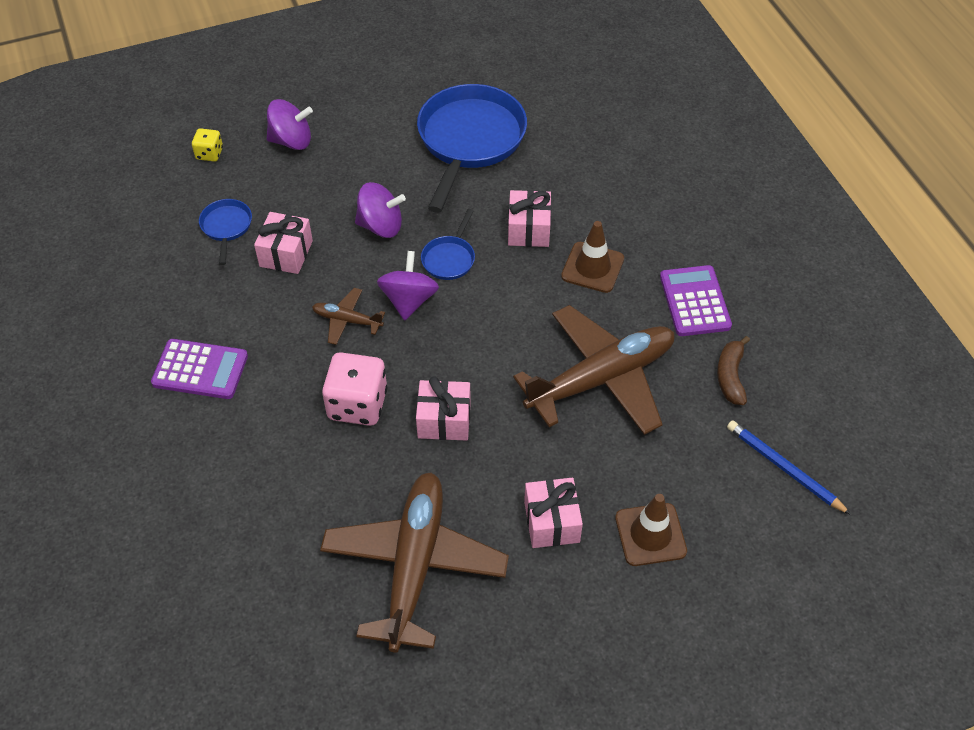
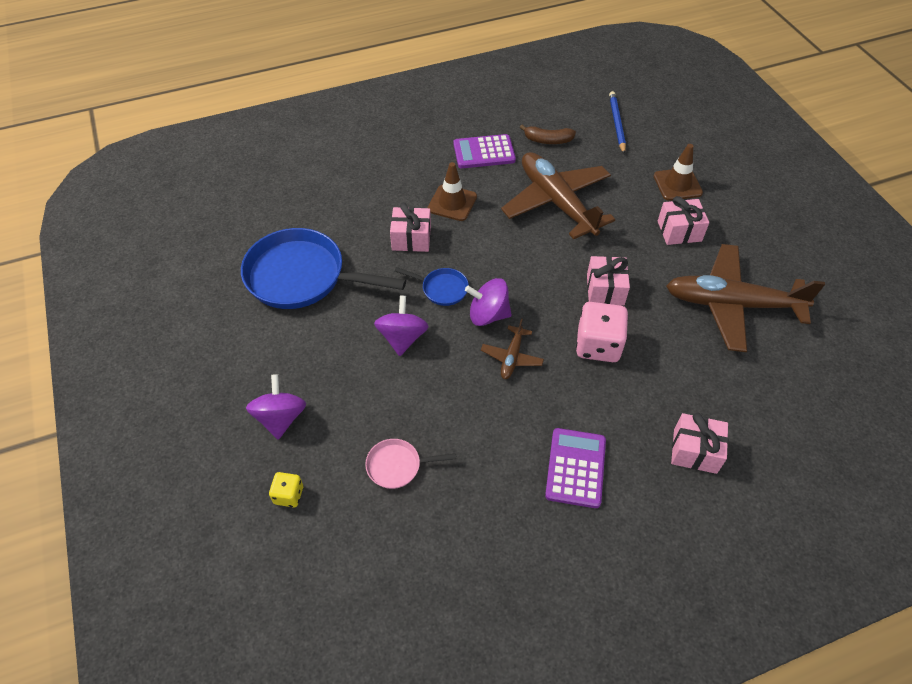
camera: 90 degrees left, 0 degrees up
(226, 227) = (397, 466): blue pan -> pink pan
(286, 253) = (434, 410): pink gift -> pink gift (695, 451)
(784, 468) = (616, 124): blue pencil -> blue pencil turned 135 degrees clockwise

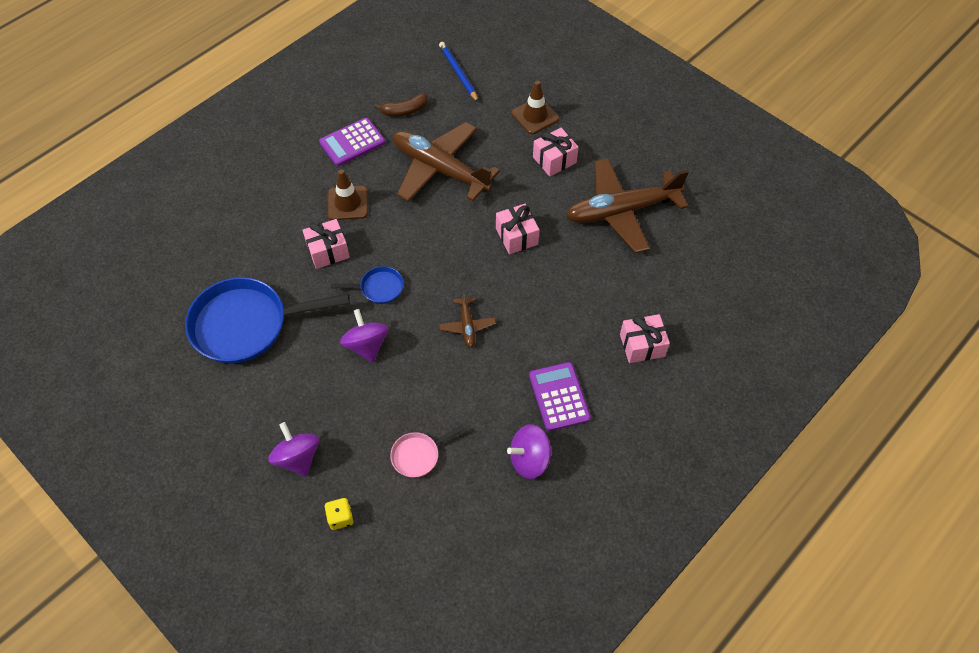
camera: 25 degrees left, 5 degrees up
(488, 315) = (430, 296): purple spinning top -> purple spinning top (529, 459)
(598, 345) = (532, 288): pink dice -> none

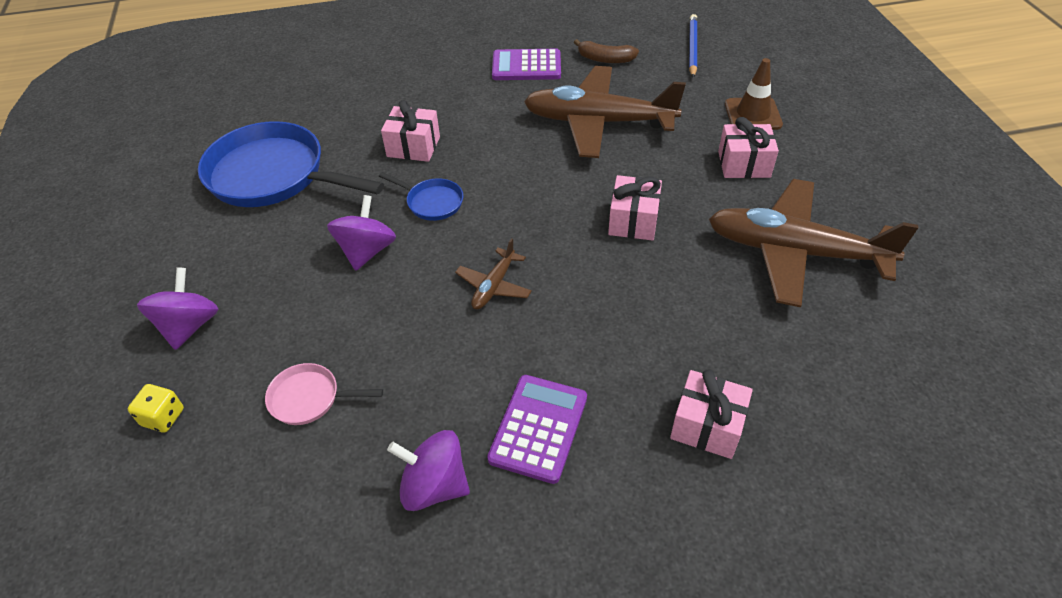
camera: 35 degrees right, 10 degrees down
(348, 203) = (473, 114): brown traffic cone -> none
(440, 169) = (598, 122): brown plane -> brown plane turned 60 degrees counterclockwise

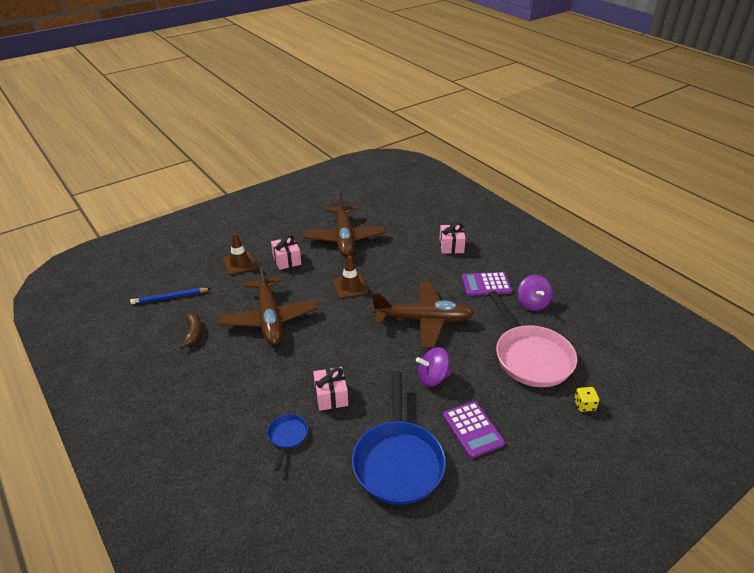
camera: 115 degrees left, 10 degrees down
(189, 326) = (534, 429): purple spinning top -> none
(309, 398) = (530, 357): pink pan -> pink pan, size x2.20
(432, 202) = (378, 366): blue pan -> blue pan (287, 436)
(494, 286) = (423, 320): brown plane -> brown plane, size x2.24
(526, 66) = (213, 370): purple calculator -> purple calculator (472, 429)
(633, 221) = (350, 286): pink gift -> brown traffic cone

